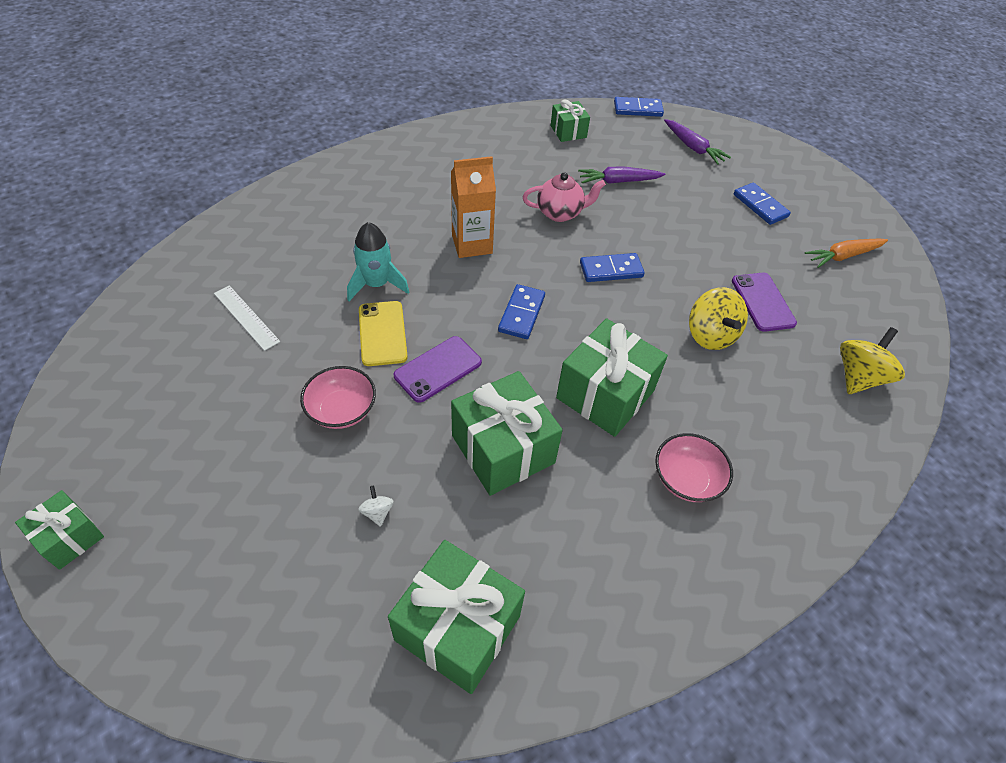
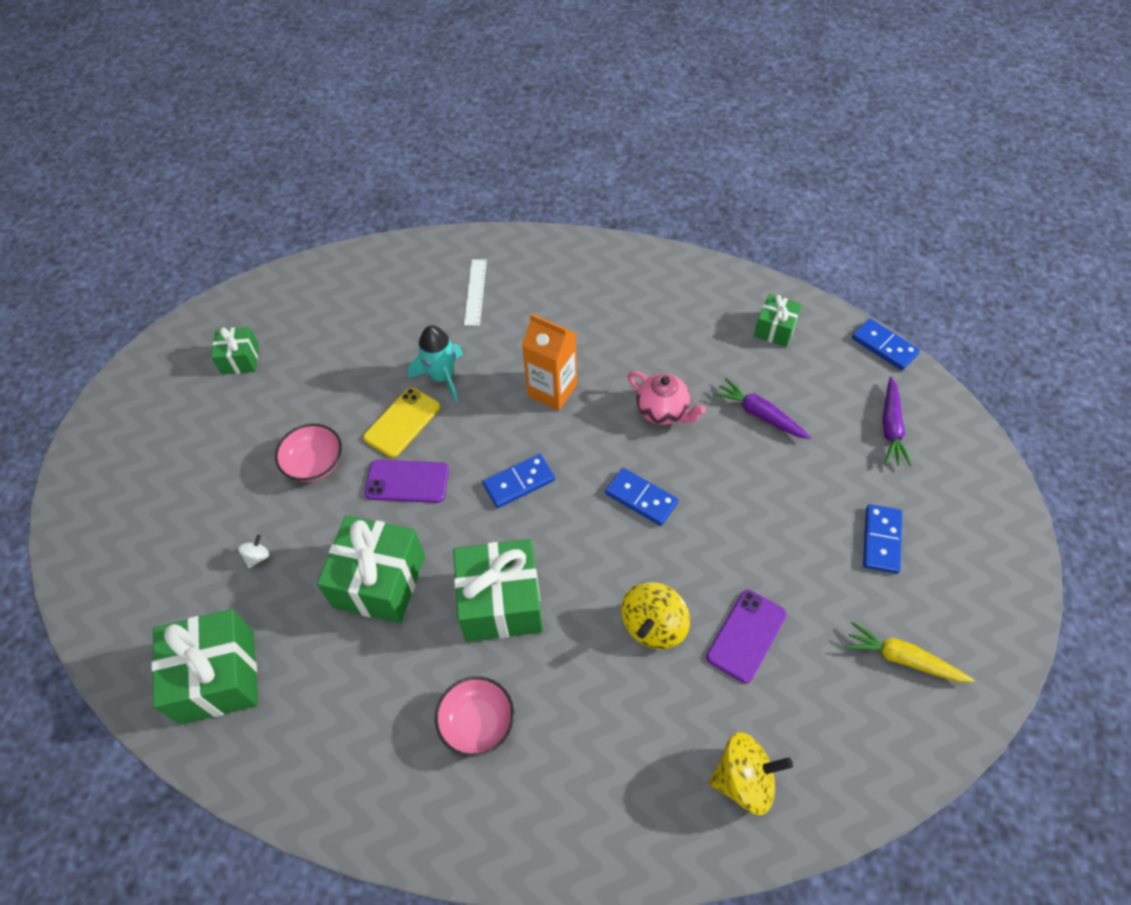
camera: 50 degrees right, 5 degrees up
(69, 537) = (101, 431): green gift -> green gift (240, 359)
(246, 317) = (332, 343): white ruler -> white ruler (475, 292)
(843, 256) = (902, 659): orange carrot -> yellow carrot

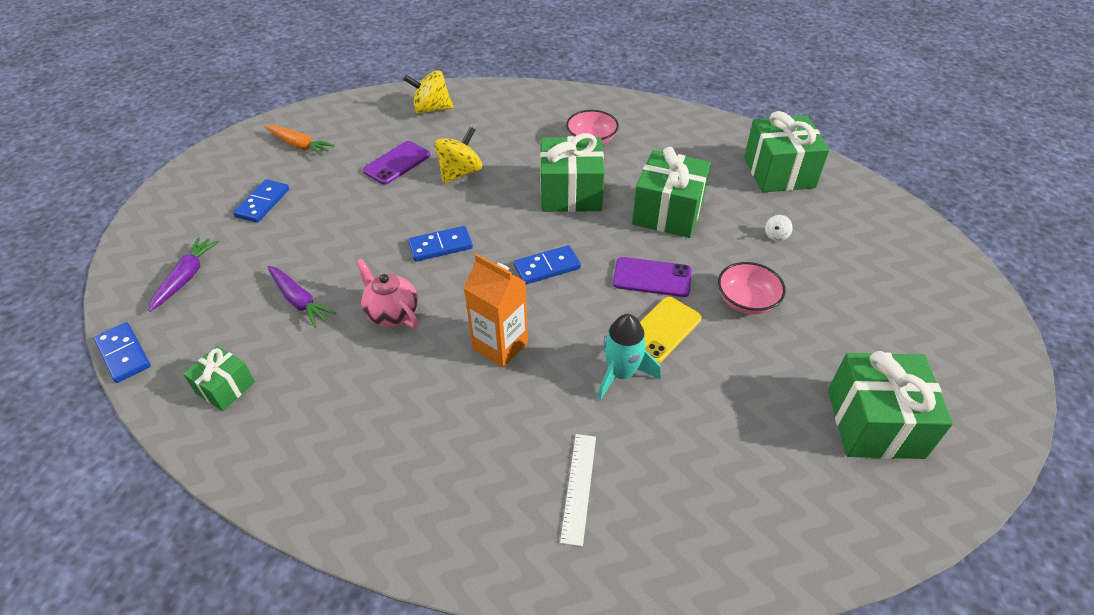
camera: 175 degrees left, 10 degrees down
(240, 359) = (874, 423): green gift -> green gift, size x1.81
(641, 498) = (440, 246): blue domino -> blue domino turned 60 degrees counterclockwise
(902, 659) = (299, 145): yellow carrot -> orange carrot

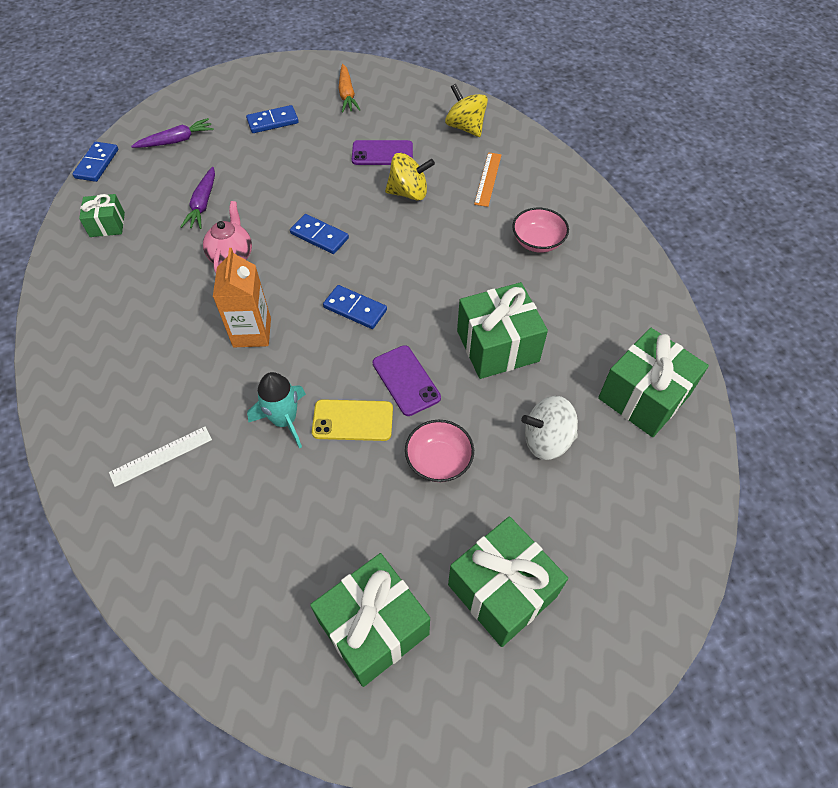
camera: 50 degrees right, 10 degrees up
(500, 128) = (488, 179): none -> orange ruler
(571, 193) = (455, 270): green gift -> green gift (502, 590)
(776, 236) = (547, 440): white spinning top -> white spinning top, size x2.18

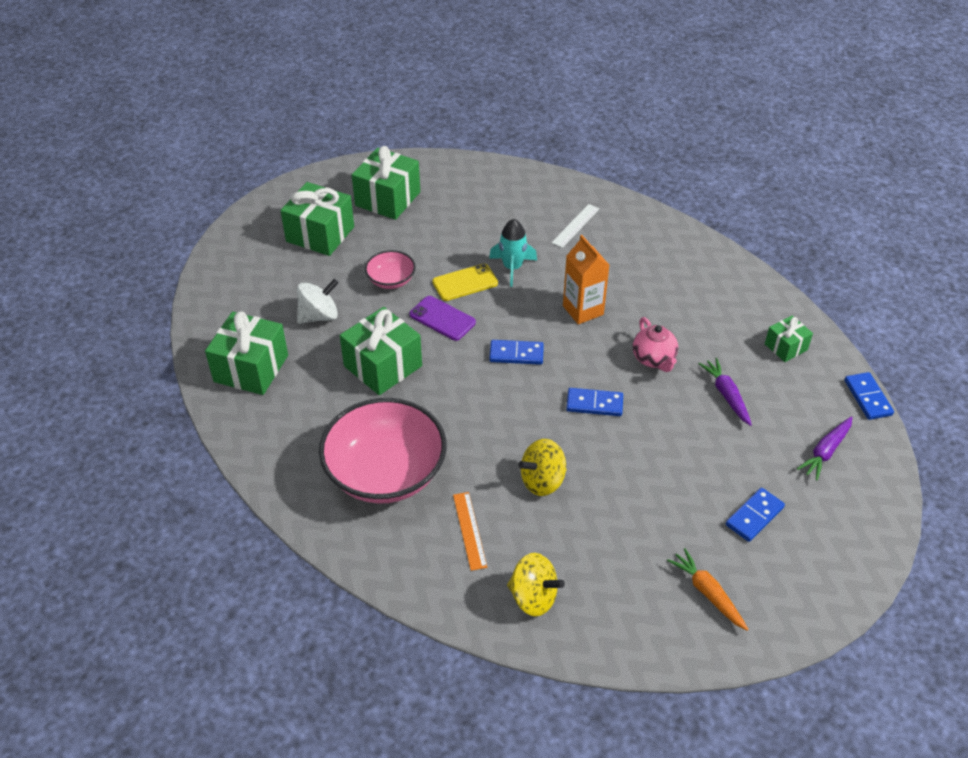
camera: 155 degrees right, 10 degrees down
(382, 153) = (603, 520): purple phone -> none
(537, 242) = (385, 473): pink bowl -> pink bowl, size x2.10

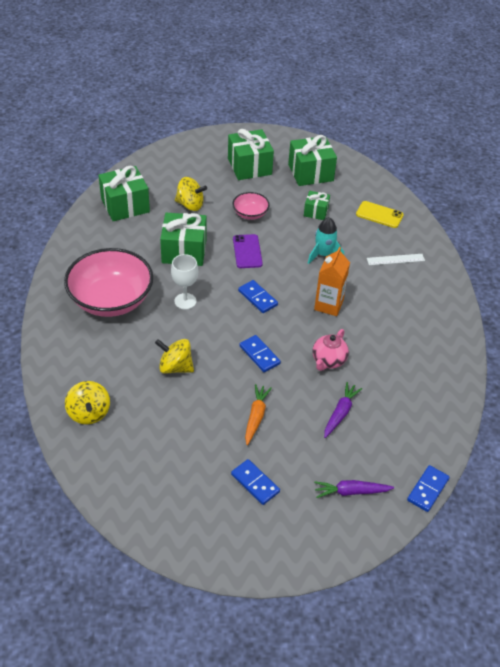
camera: 45 degrees right, 0 degrees up
(319, 316) = (190, 205): white spinning top -> yellow spinning top
(457, 412) = (185, 301): none -> white goblet
(465, 283) = (286, 243): yellow phone -> yellow phone (379, 215)
(469, 530) = (108, 358): orange ruler -> none
(707, 593) = (171, 492): orange carrot -> orange carrot (256, 416)
(754, 516) = (255, 483): blue domino -> blue domino turned 45 degrees clockwise
(785, 347) = (420, 420): green gift -> green gift (316, 212)

